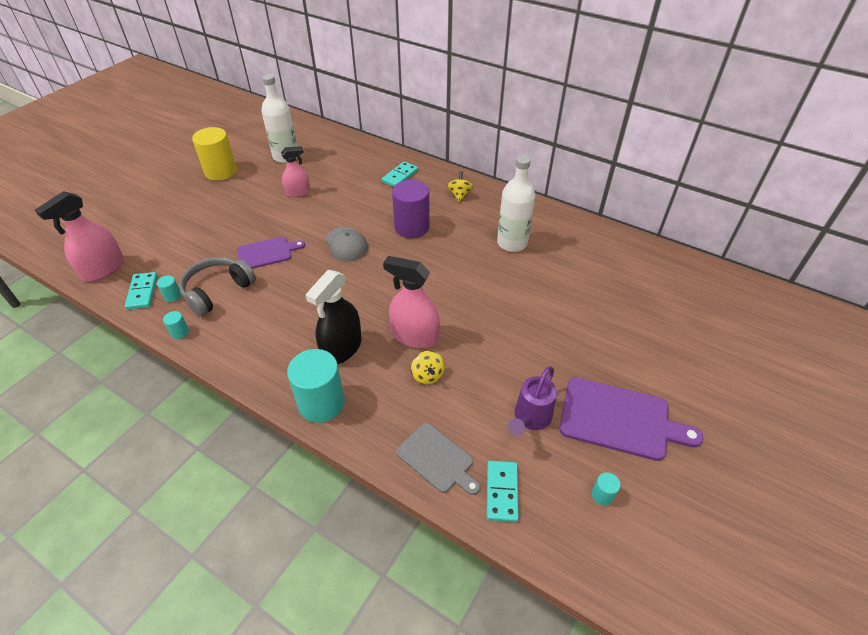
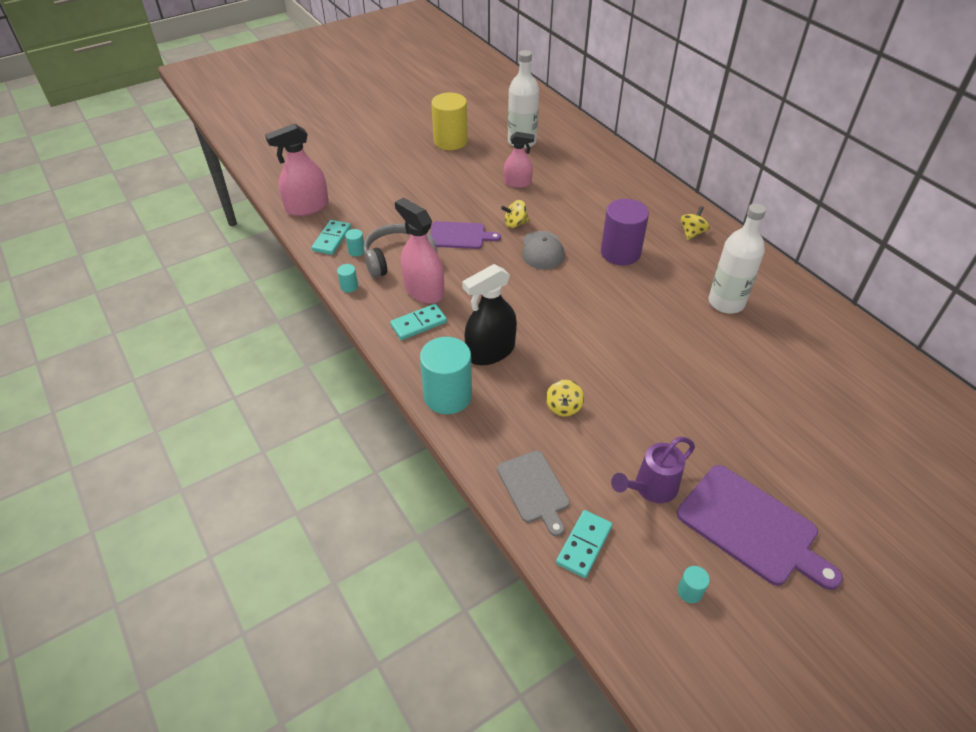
camera: 25 degrees right, 0 degrees up
(312, 228) = (515, 224): none -> yellow spinning top
(400, 176) = (634, 194): turquoise domino -> turquoise domino (418, 324)
(414, 336) = (569, 364): pink spray bottle -> pink spray bottle (423, 290)

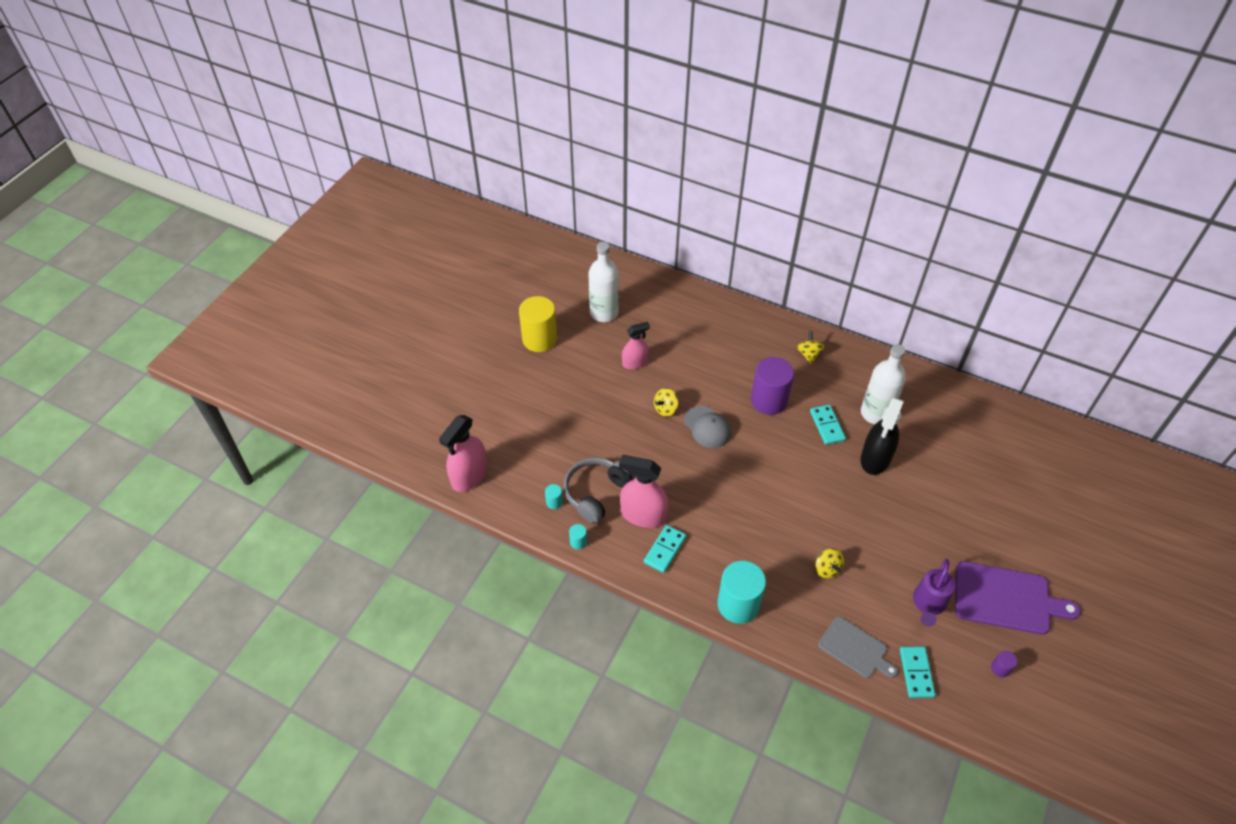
camera: 30 degrees left, 5 degrees up
(332, 239) = (522, 500): turquoise domino -> turquoise domino (827, 426)
(460, 236) = (629, 443): purple cutting board -> none
(490, 351) = (739, 547): black spray bottle -> black spray bottle (875, 458)
(690, 591) = (1000, 668): turquoise cylinder -> purple cylinder

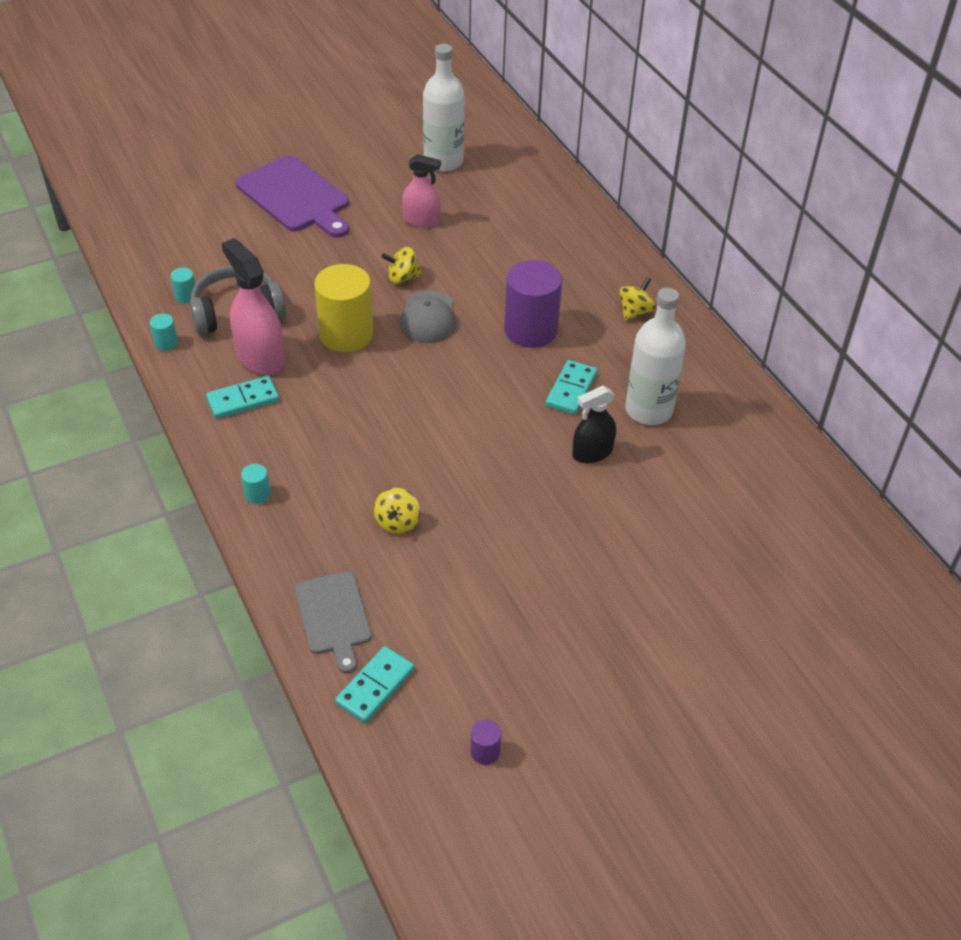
camera: 35 degrees right, 5 degrees down
(469, 475) = (134, 230): pink spray bottle -> none
(539, 339) = (346, 152): yellow cylinder -> yellow cylinder (346, 334)
(738, 604) = (257, 494): turquoise cylinder -> turquoise cylinder, size x0.42
(875, 458) = (592, 452): black spray bottle -> black spray bottle, size x0.64
(928, 604) = (476, 630): purple watering can -> none
(1006, 599) = (584, 688): purple cutting board -> purple cutting board (295, 197)

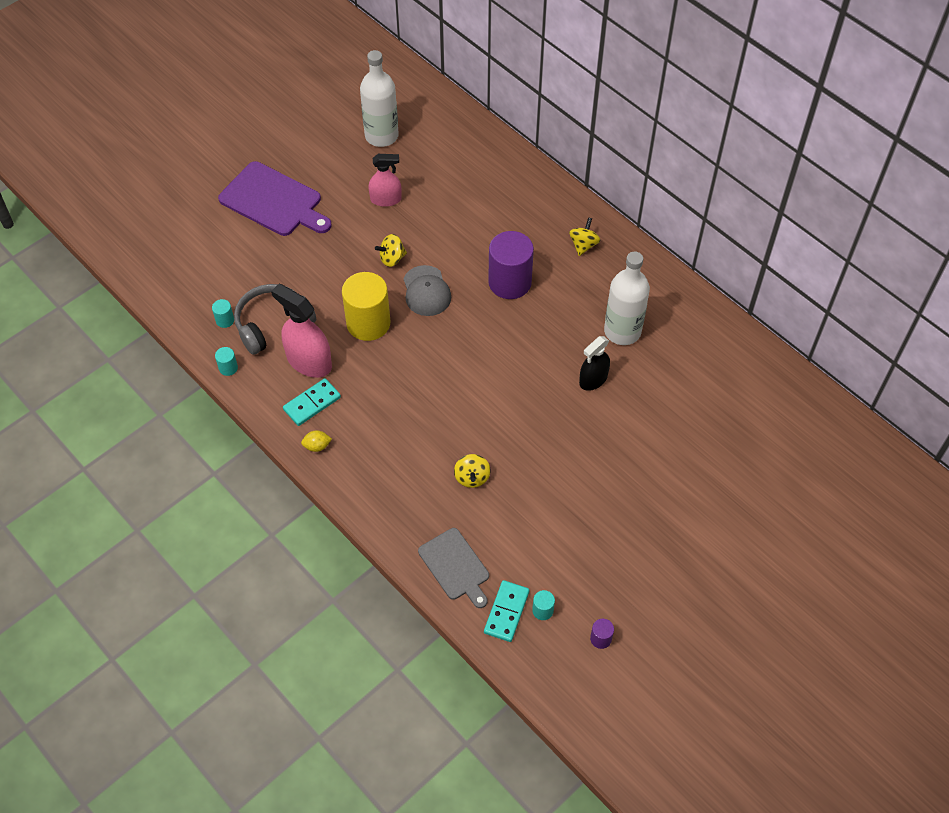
camera: 15 degrees left, 10 degrees up
(227, 445) = (317, 446): none -> yellow lemon
(257, 494) = (358, 482): turquoise cylinder -> turquoise cylinder (542, 610)
(571, 390) = (559, 328): turquoise domino -> none

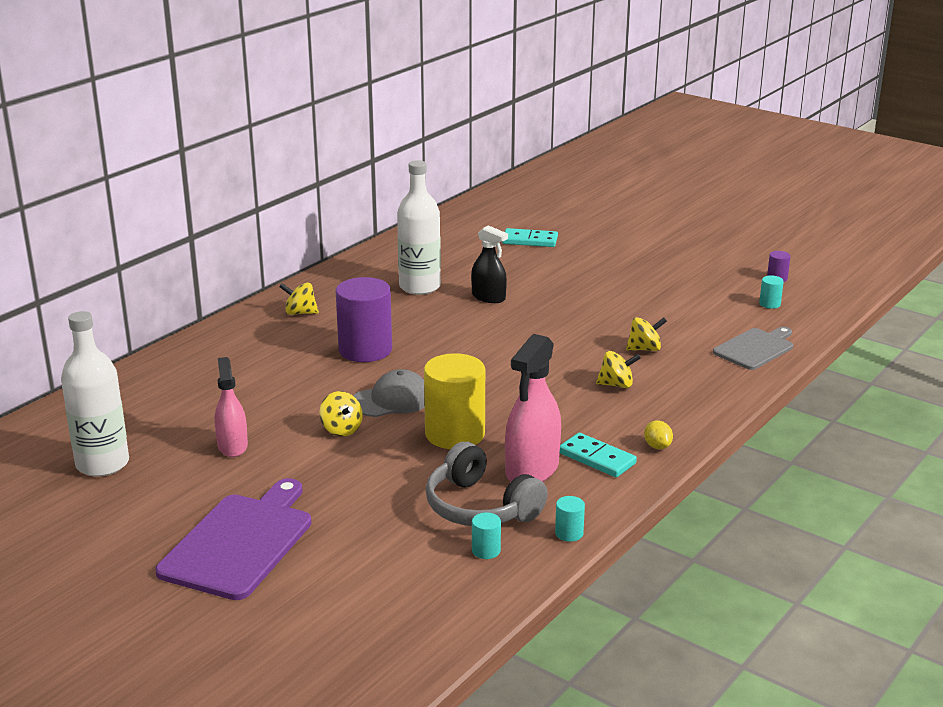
camera: 100 degrees left, 30 degrees down
(415, 441) = (616, 385): none -> yellow spinning top
(506, 612) = (785, 320): turquoise domino -> turquoise domino (530, 240)

